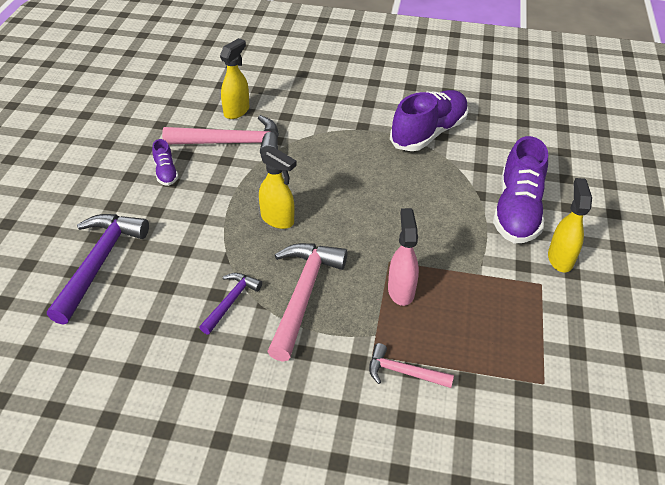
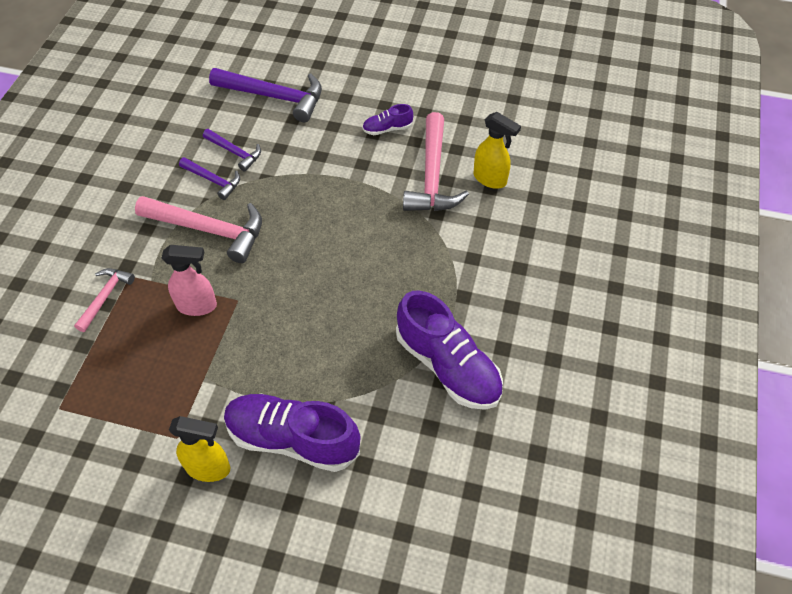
camera: 95 degrees right, 10 degrees up
(188, 288) = (235, 152): none -> purple hammer
(278, 219) = (310, 213): yellow spray bottle -> none

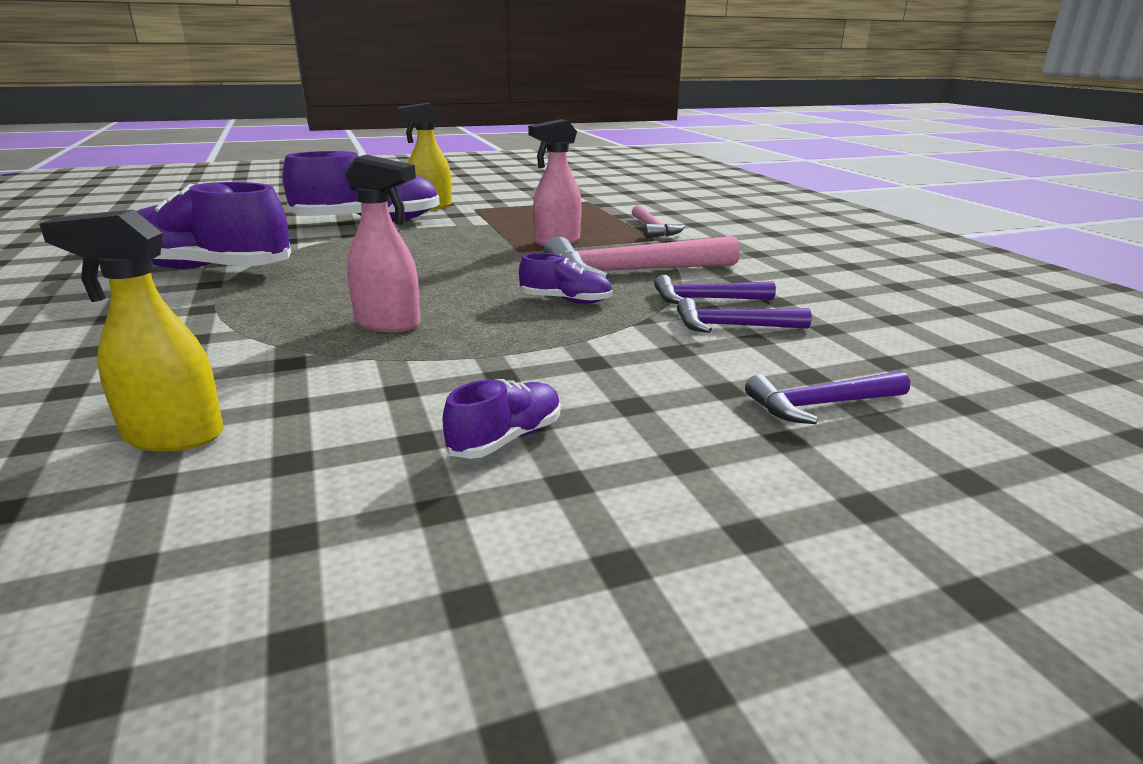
camera: 145 degrees right, 30 degrees down
(274, 97) = (821, 405): purple hammer -> purple hammer, size x0.55
(279, 213) = (566, 301): none -> purple shoe
(380, 229) = (388, 324): none -> pink spray bottle
(432, 176) = (330, 401): pink hammer -> none

